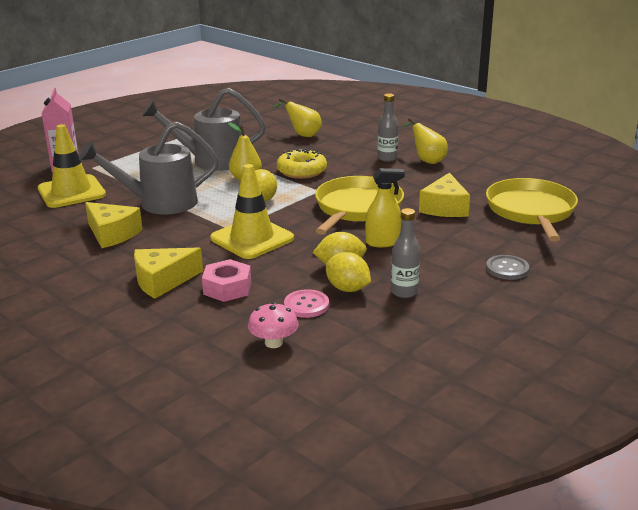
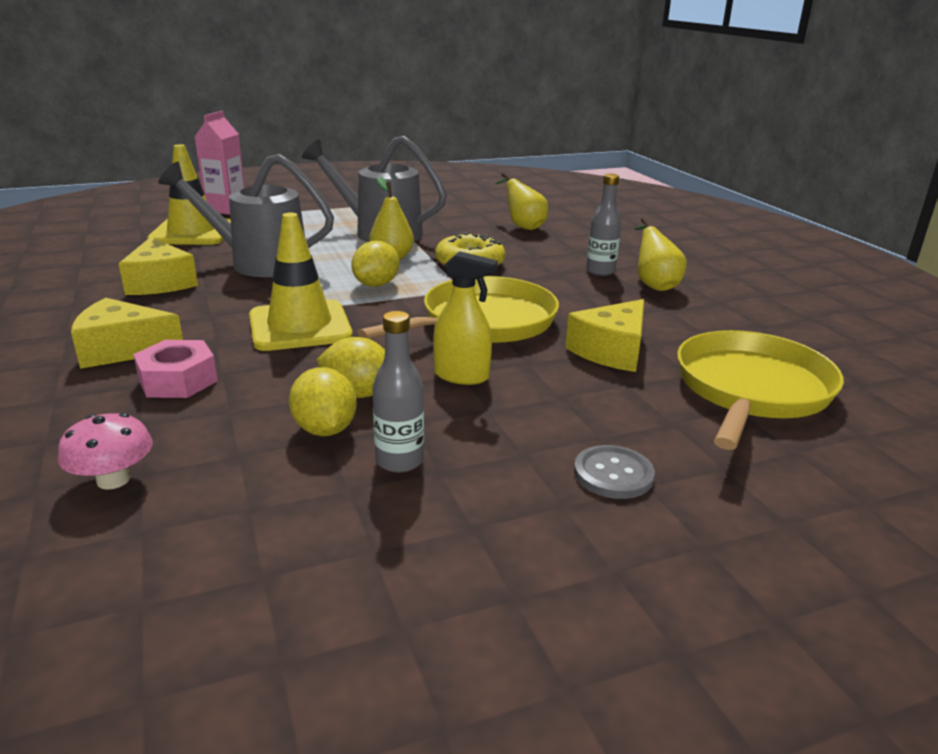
camera: 25 degrees right, 0 degrees up
(306, 305) = (237, 436): pink button -> none

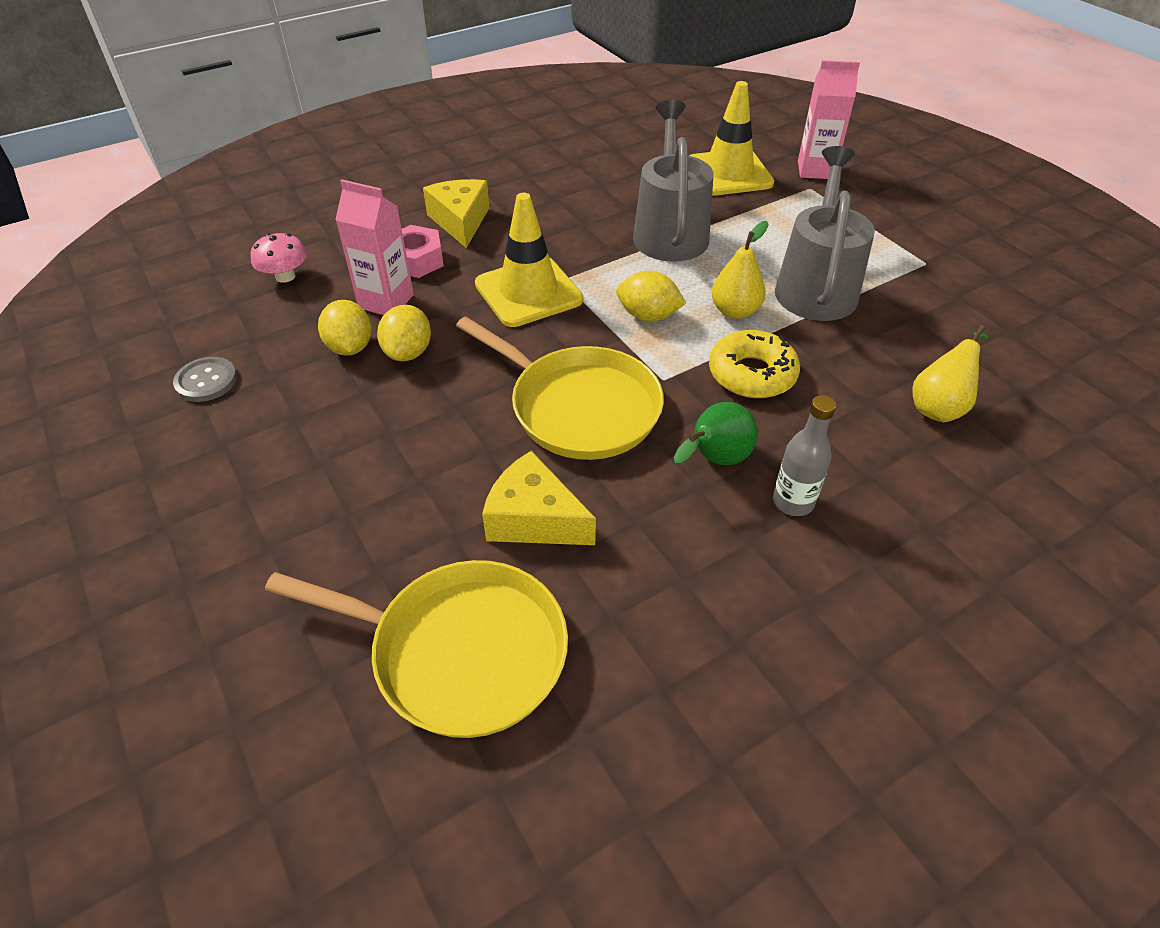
camera: 80 degrees right, 20 degrees up
(160, 283) = (594, 196): yellow cheese -> none
(249, 403) = (386, 301): none -> pink carton
(325, 429) = (350, 347): yellow lemon -> yellow lemon turned 75 degrees counterclockwise
(399, 461) = (307, 394): grey bottle -> none
(462, 376) = (451, 408): yellow spray bottle -> none
(557, 286) = (715, 460): none -> green pear
(613, 474) = (287, 524): grey button -> grey button (206, 381)
(654, 285) = (769, 564): yellow pear -> none

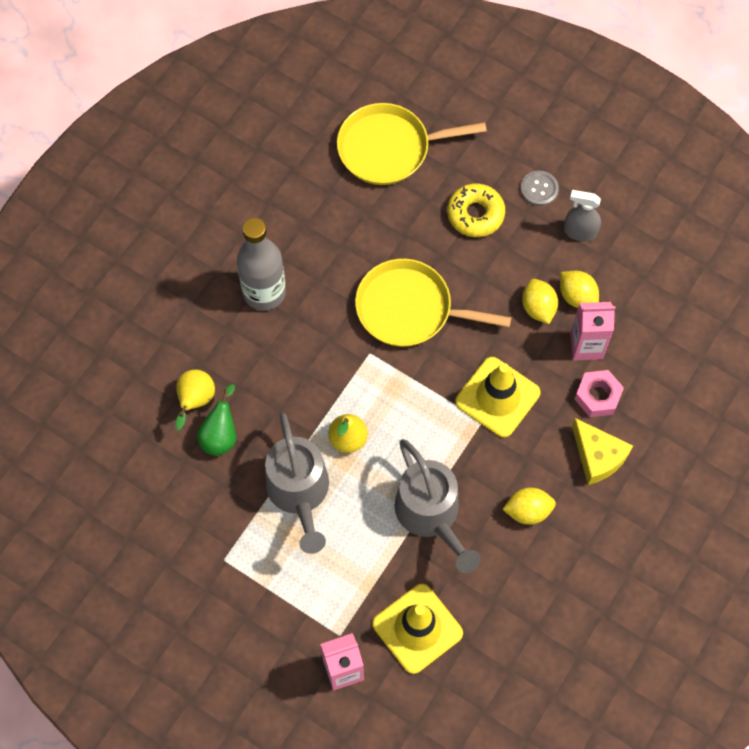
camera: 155 degrees right, 20 degrees up
(206, 381) = (638, 235): grey button -> grey button (539, 189)
(275, 412) = (579, 232): none -> grey spray bottle
(285, 276) = (673, 340): pink mushroom -> none
(534, 519) = (394, 226): yellow cheese -> none
(648, 316) = (404, 408): yellow lemon -> yellow lemon (528, 511)
(715, 460) = (315, 303): green pear -> green pear (220, 435)
(752, 374) = (317, 381): yellow donut -> yellow donut (475, 214)
(793, 502) = (264, 292): grey bottle -> grey bottle, size x1.79

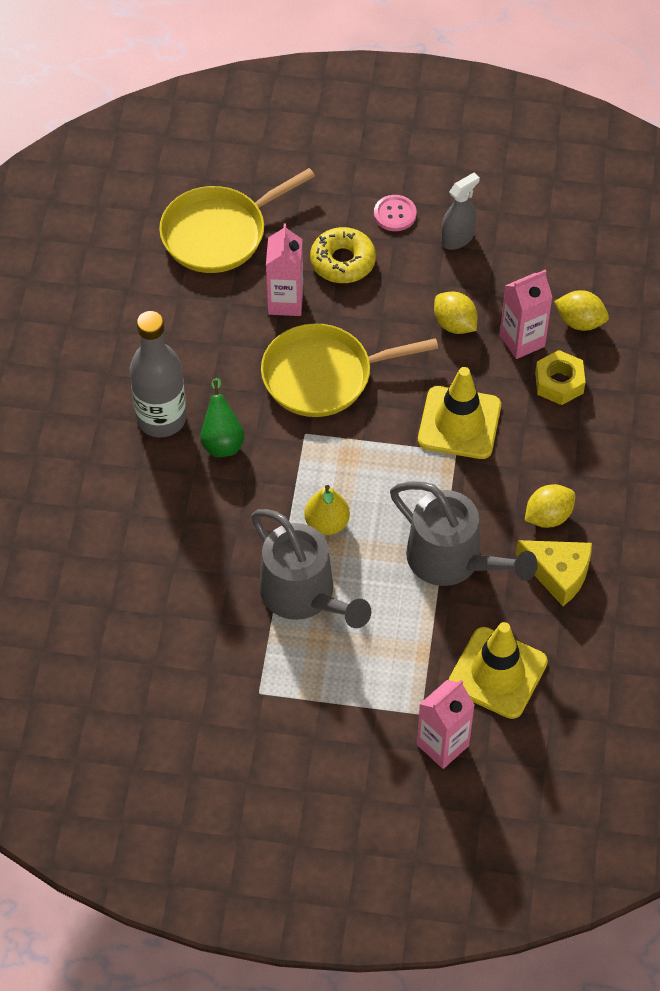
camera: 25 degrees left, 10 degrees down
(195, 401) = (144, 552): yellow pear -> none
(220, 435) = (190, 574): green pear -> green pear (222, 440)
(411, 231) = (285, 302): none -> pink carton
(539, 189) = (395, 214): grey button -> pink button
(577, 296) = (487, 299): yellow lemon -> yellow lemon (580, 322)
(579, 232) = (457, 238): grey spray bottle -> grey spray bottle turned 150 degrees clockwise
(597, 396) = (559, 383): pink nut -> yellow nut
(598, 456) = (590, 438): yellow cheese -> yellow cheese (558, 574)

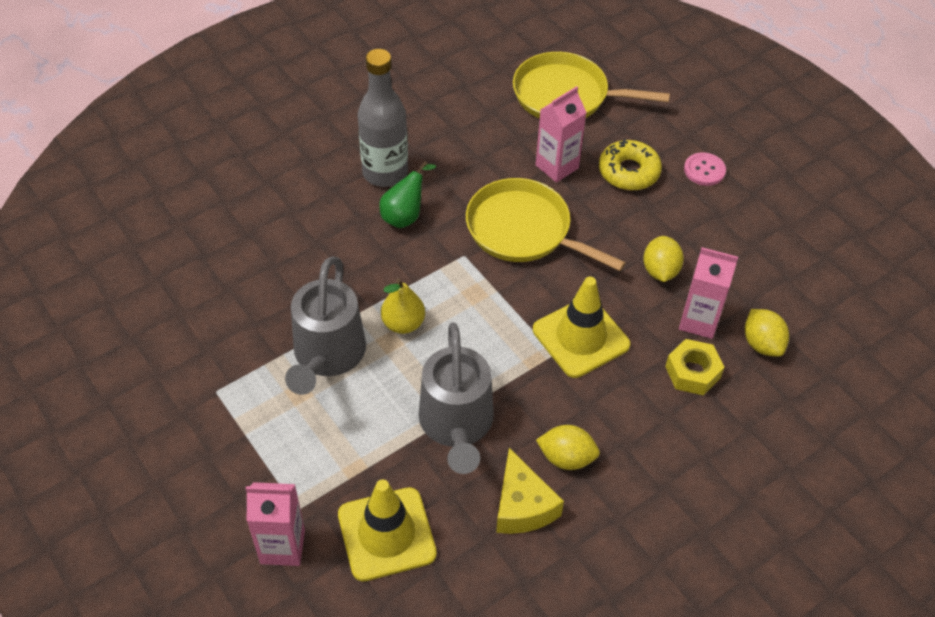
camera: 45 degrees right, 5 degrees down
(457, 238) = (732, 218): grey spray bottle -> none

